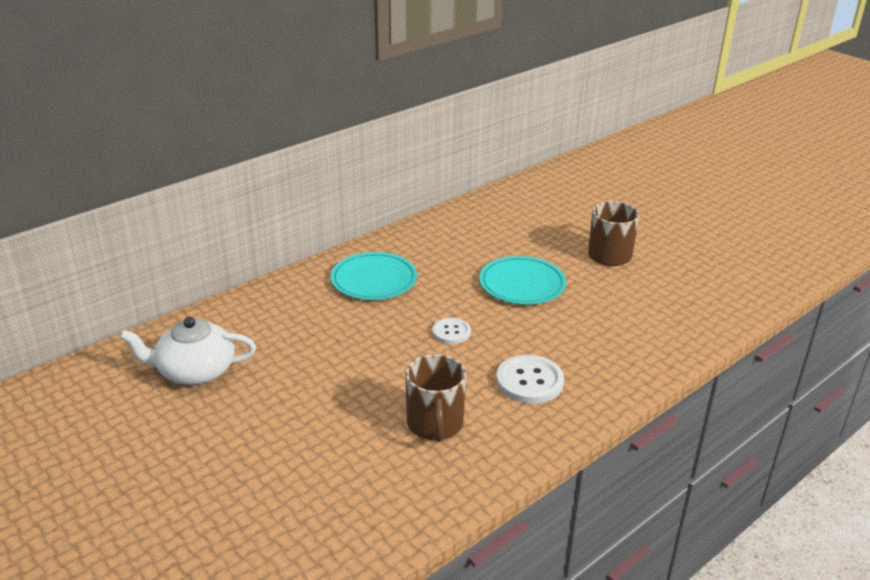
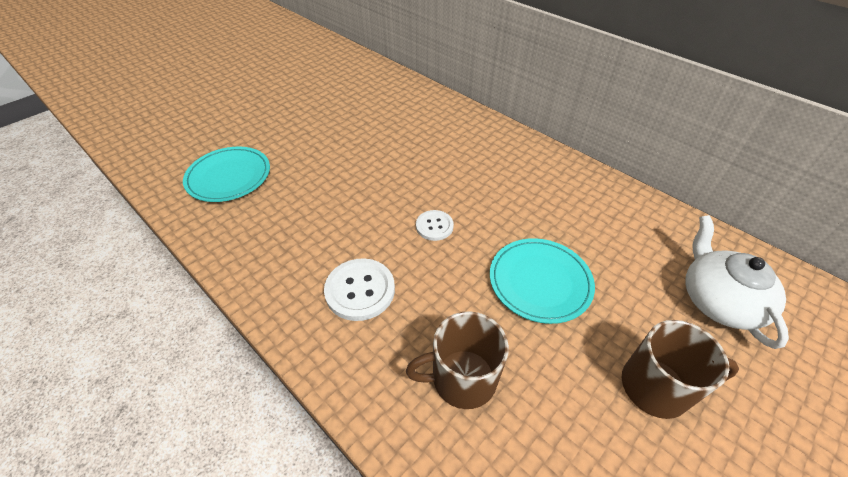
camera: 85 degrees right, 15 degrees up
(195, 371) = (367, 100): white teapot -> white teapot (718, 300)
(374, 280) = (507, 168): turquoise plate -> turquoise plate (229, 177)
(435, 424) = (301, 224): brown mug -> brown mug (462, 378)

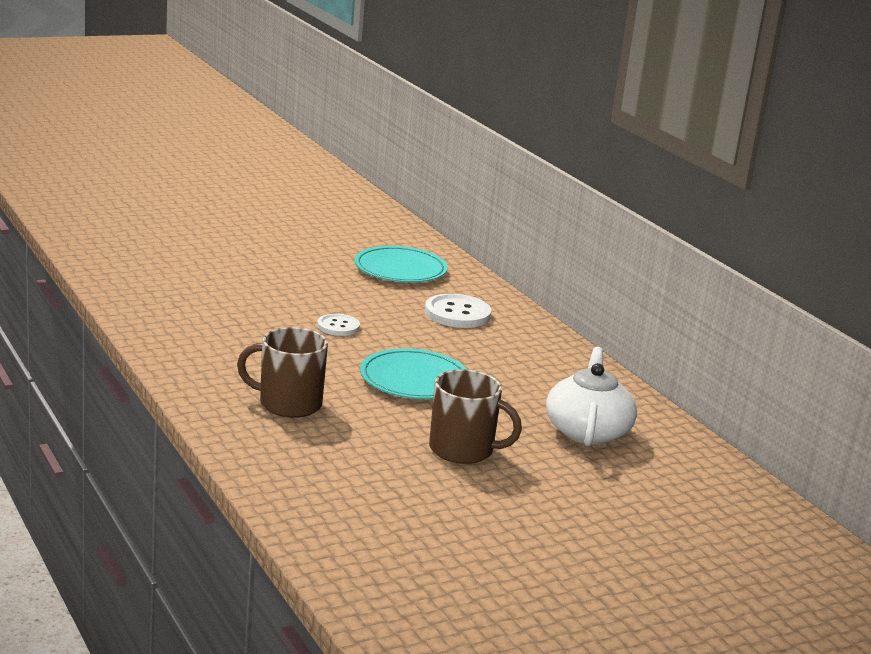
camera: 15 degrees right, 25 degrees down
(229, 177) = (147, 250): turquoise plate -> turquoise plate (400, 269)
(360, 290) = (232, 343): white button -> white button (457, 313)

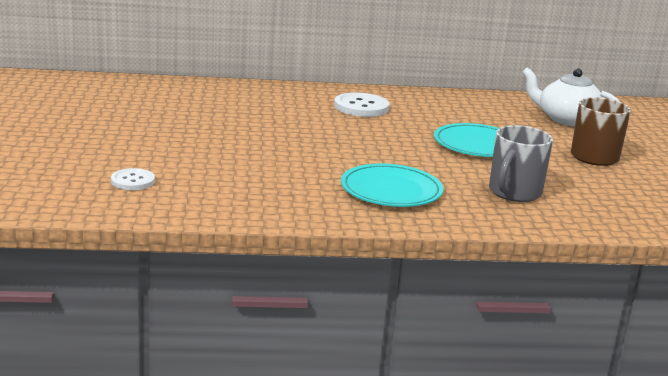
camera: 65 degrees left, 0 degrees up
(288, 404) = (514, 192): brown mug -> grey mug
(338, 326) = (368, 146): white button -> white button (133, 181)
(400, 269) = (261, 103): turquoise plate -> turquoise plate (391, 190)

